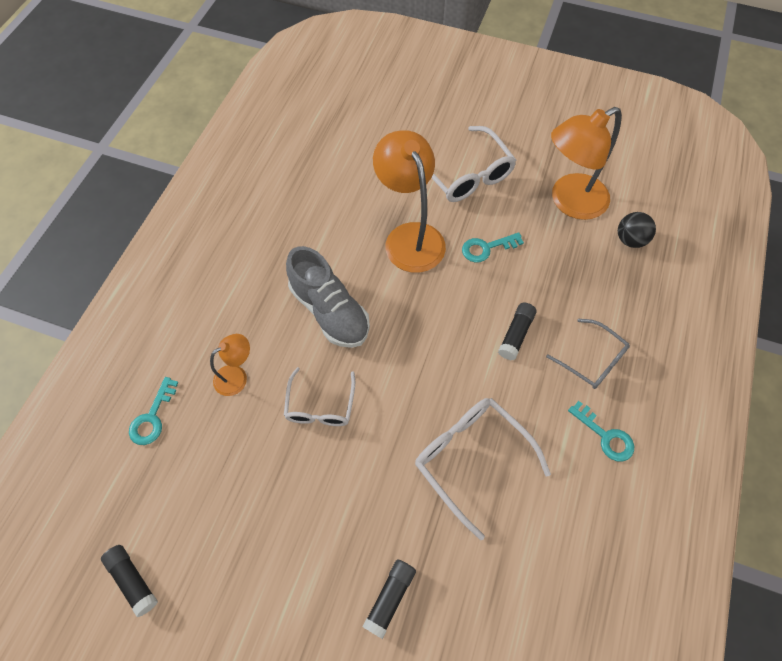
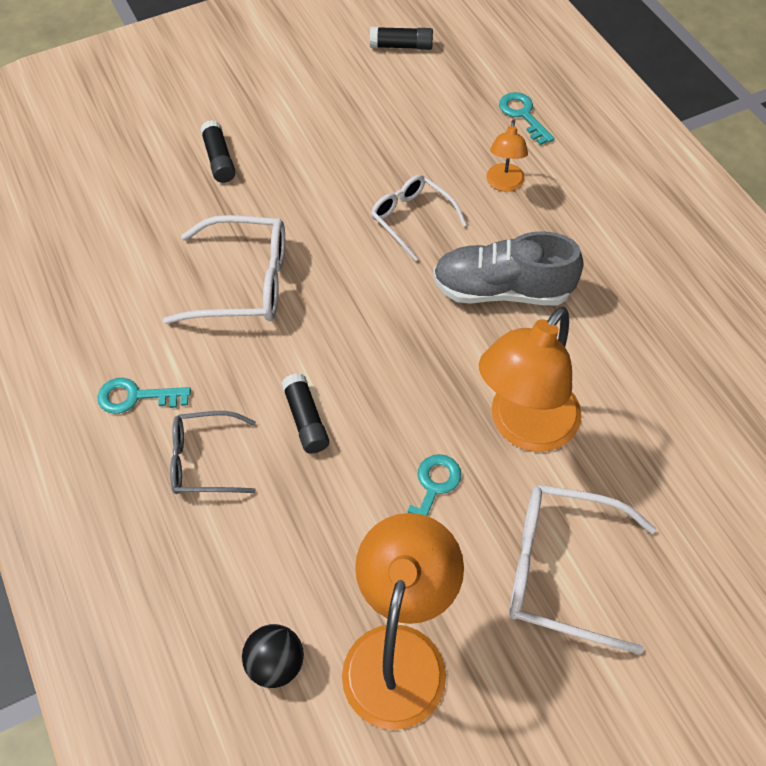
camera: 135 degrees right, 5 degrees down
(409, 237) = (524, 427): orange lamp -> orange lamp turned 105 degrees clockwise

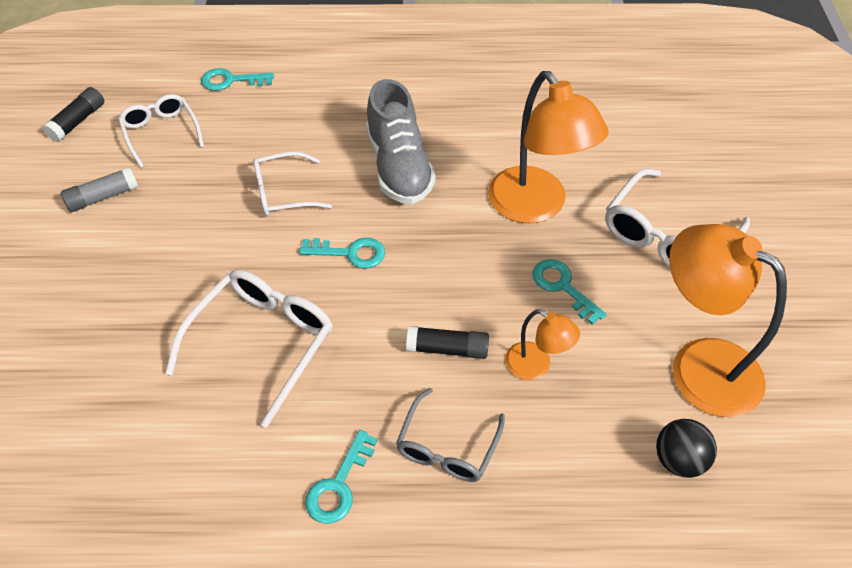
camera: 65 degrees left, 5 degrees down
(219, 159) = (89, 309): black glue stick -> none
(331, 106) = (103, 197): none -> grey glue stick
(372, 299) = (350, 253): none -> turquoise key
(425, 103) = (161, 133): none -> white glasses
(502, 290) = (399, 166): grey shoe -> grey shoe turned 45 degrees counterclockwise
(504, 184) = (293, 121): orange lamp -> orange lamp (536, 366)

